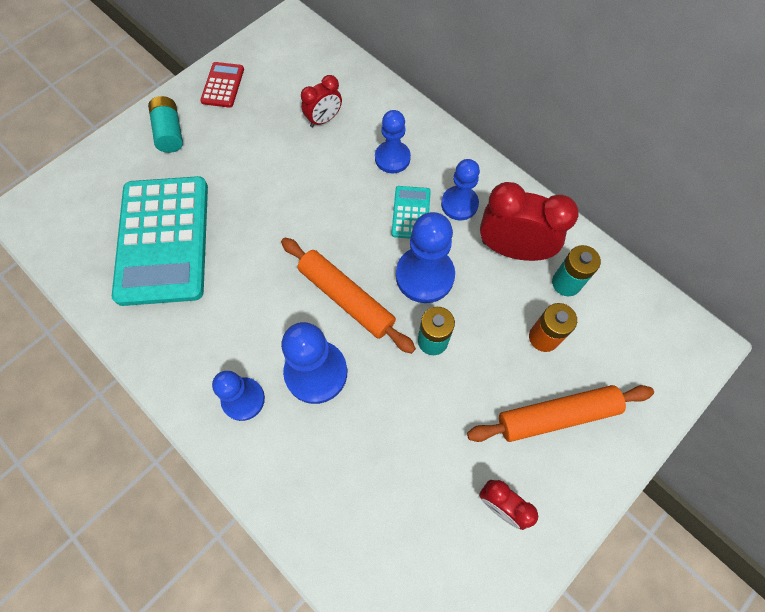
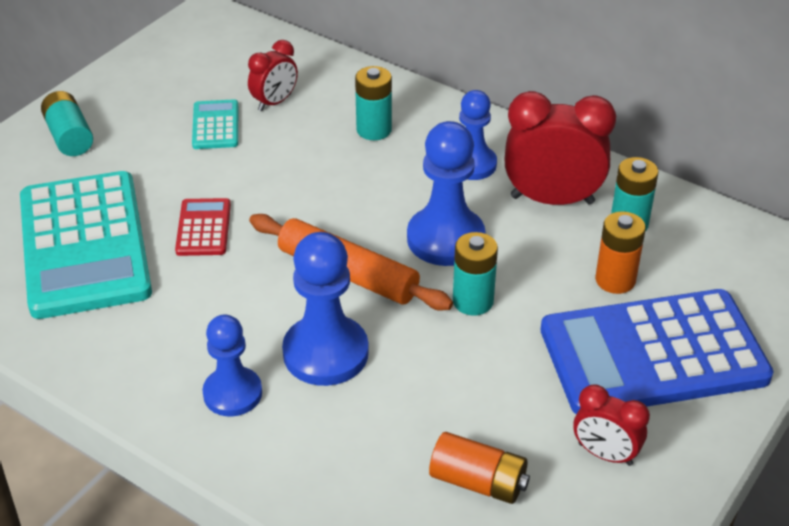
camera: 10 degrees left, 25 degrees down
(223, 85) = (131, 83): red calculator -> red calculator (203, 228)
(392, 158) = (374, 130): blue pawn -> turquoise battery
(402, 514) = (478, 482): none -> orange battery
(411, 213) = (412, 180): turquoise calculator -> turquoise calculator (215, 125)
(556, 415) = (653, 354): orange rolling pin -> blue calculator

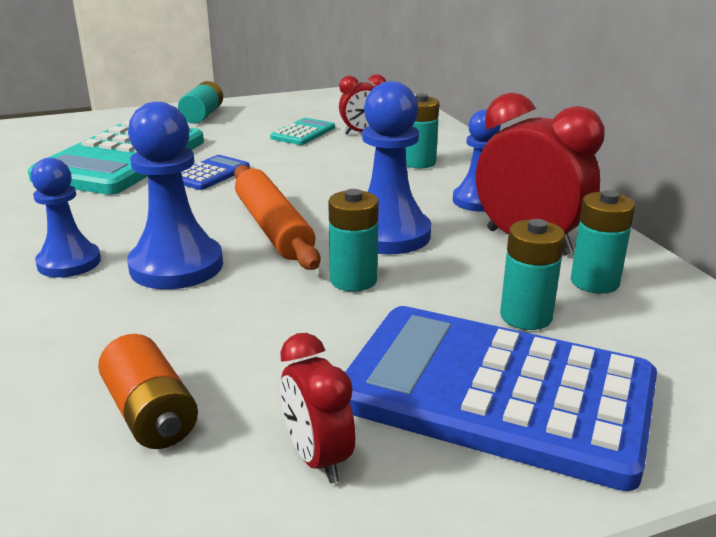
camera: 35 degrees right, 15 degrees down
(203, 228) = (210, 174): red calculator -> blue calculator
(615, 280) = (526, 316): orange battery -> turquoise battery

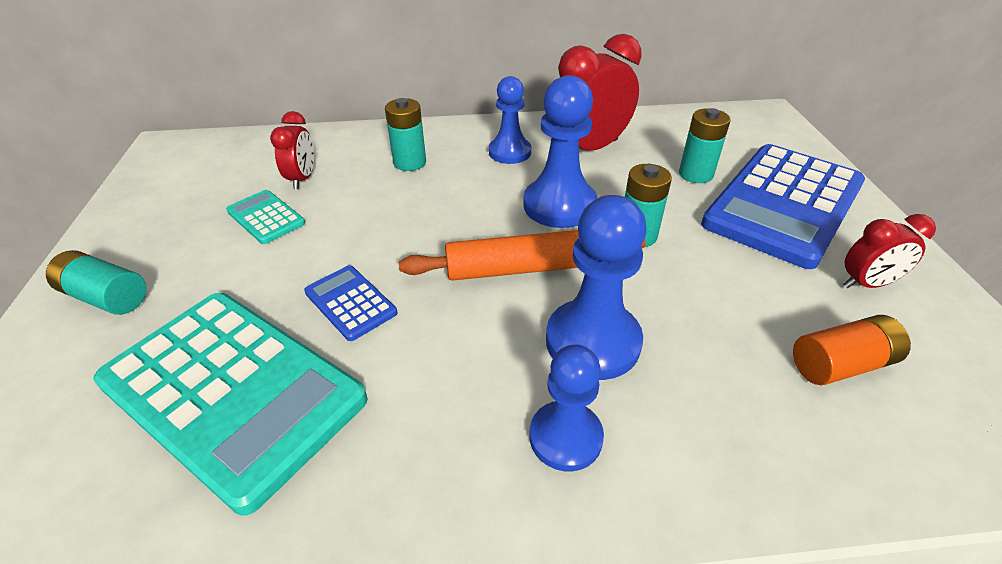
camera: 75 degrees left, 15 degrees up
(594, 282) = (653, 140): turquoise battery -> none

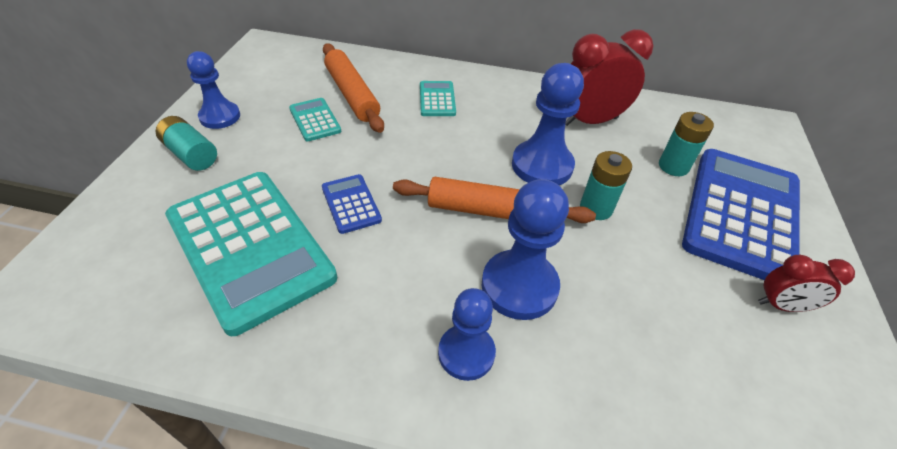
camera: 15 degrees right, 5 degrees up
(302, 179) = (352, 94): red clock -> orange rolling pin
(410, 162) = (437, 99): turquoise battery -> turquoise calculator
(509, 152) = (520, 109): blue pawn -> blue pawn (220, 116)
(783, 204) = (741, 213): blue calculator -> blue calculator turned 150 degrees clockwise
(841, 364) = (719, 366): orange battery -> none

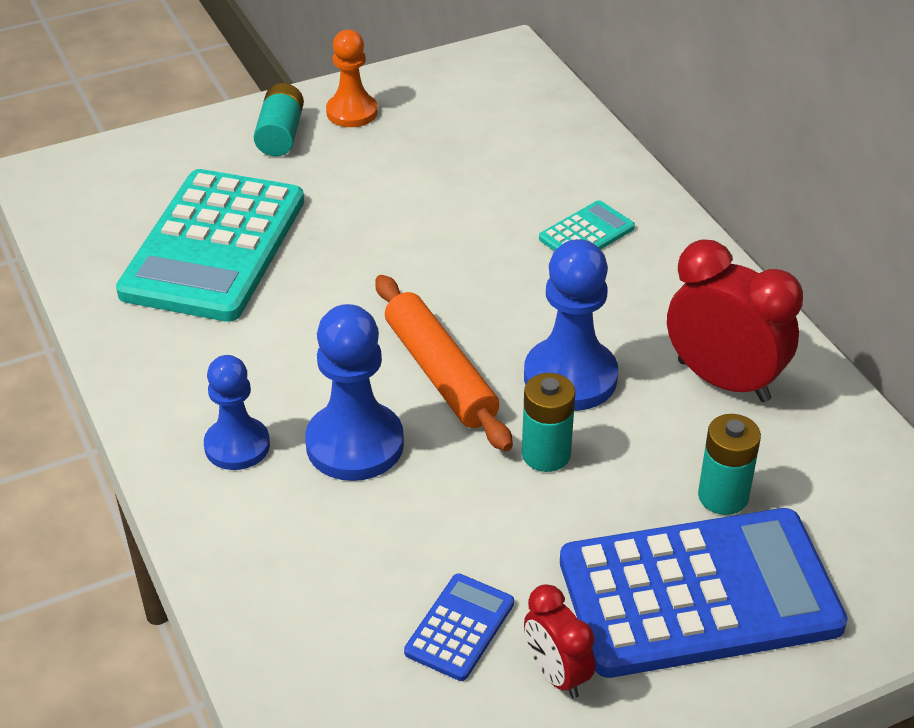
camera: 55 degrees right, 5 degrees down
(220, 116) = (352, 112): blue pawn -> orange pawn
(315, 120) = (427, 172): turquoise calculator -> none
(351, 204) = (335, 272): blue calculator -> blue calculator (459, 628)
(352, 94) = (505, 168): orange rolling pin -> none

